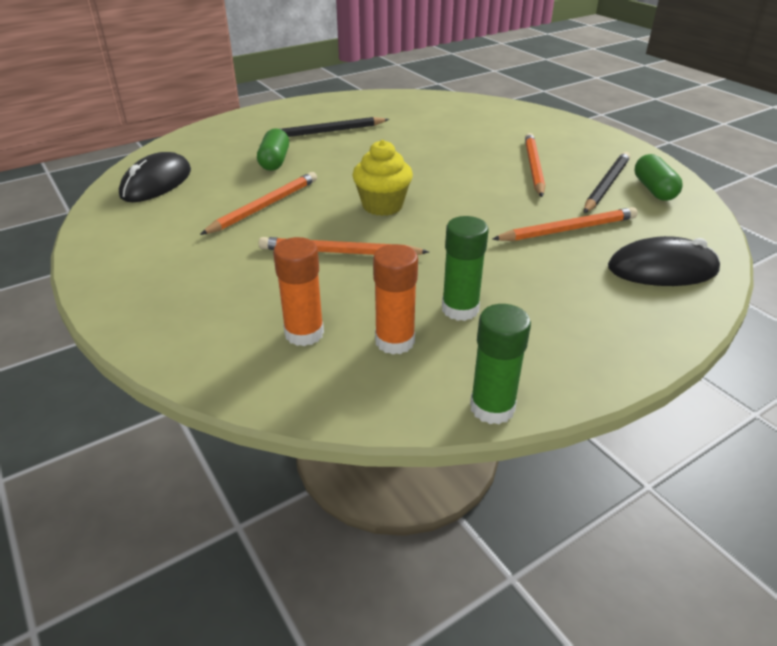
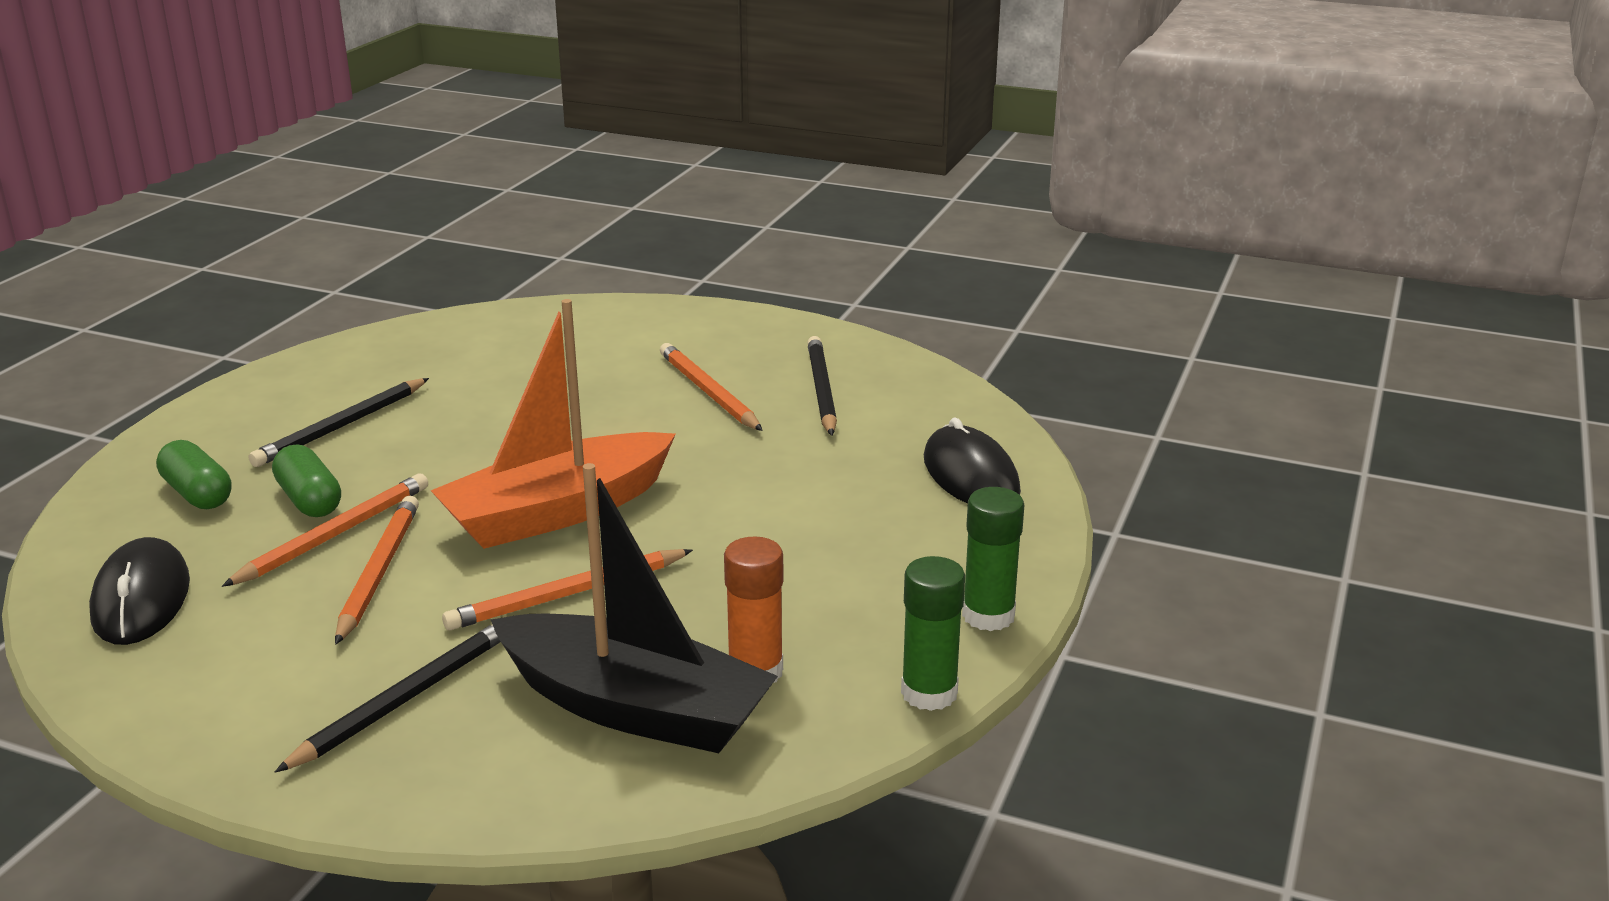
camera: 35 degrees left, 10 degrees down
(201, 277) = (404, 700): none -> black pencil
(304, 333) = (635, 708): orange glue stick -> black boat
(382, 206) = (557, 512): yellow cupcake -> orange boat
(460, 309) = (794, 605): green glue stick -> green glue stick (988, 615)
(567, 230) = (827, 464): orange pencil -> orange pencil (334, 535)
(654, 189) = (881, 378): green capsule -> green capsule (198, 494)
(662, 269) = (970, 476): black mouse -> black mouse turned 75 degrees counterclockwise

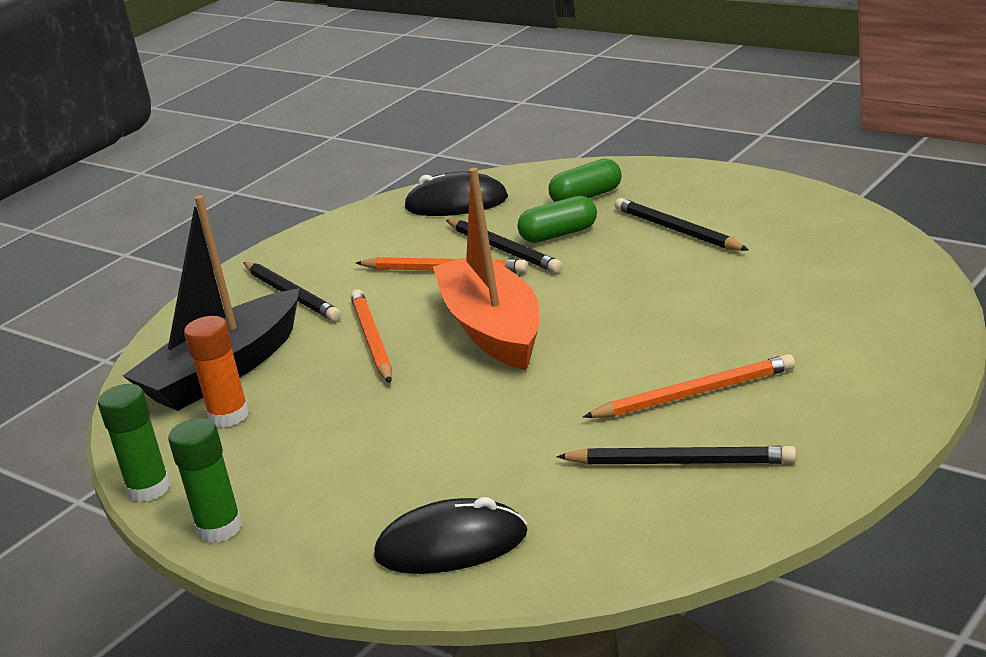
camera: 110 degrees right, 0 degrees up
(334, 535) = (503, 249): orange pencil -> black pencil

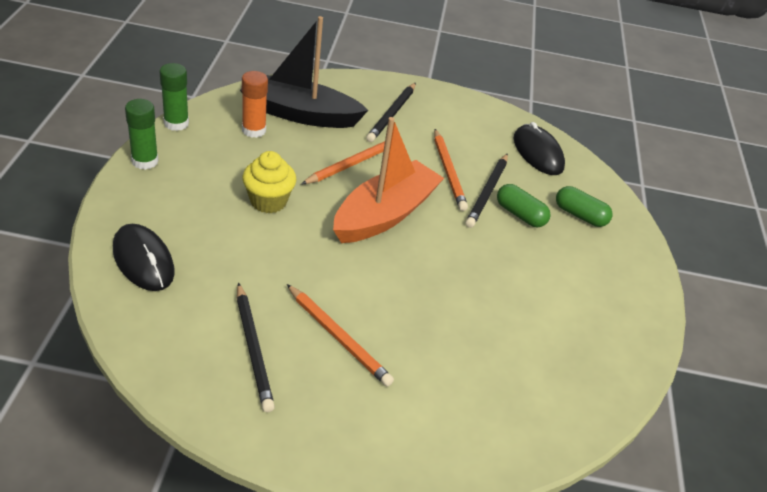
camera: 50 degrees right, 15 degrees up
(400, 420) = (268, 201): none -> yellow cupcake
(678, 230) = (556, 276): black pencil -> none

